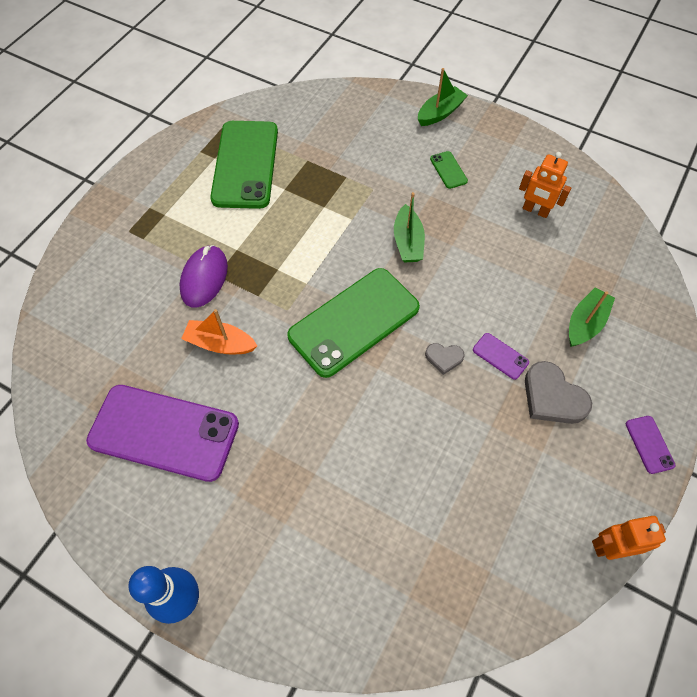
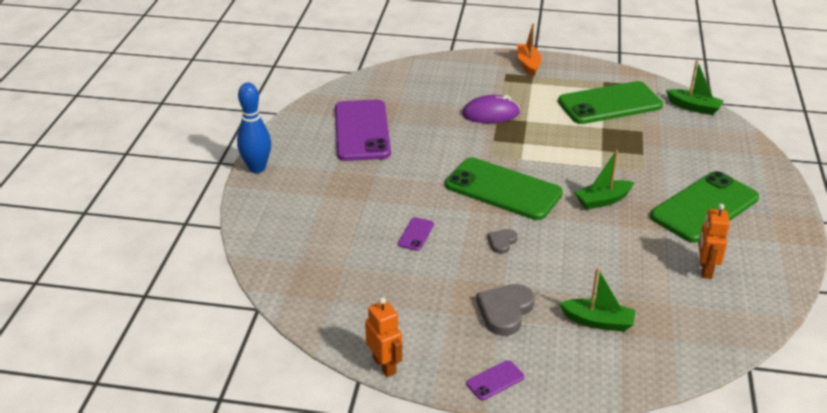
camera: 70 degrees right, 25 degrees down
(220, 344) = (442, 135): orange boat -> orange boat (528, 64)
(440, 113) = (770, 189): green boat -> green boat (694, 107)
(444, 358) = (502, 242): grey heart -> grey heart turned 45 degrees clockwise
(448, 170) = (704, 207): green phone -> green phone, size x2.48
(500, 356) = (525, 273): purple phone -> purple phone (416, 234)

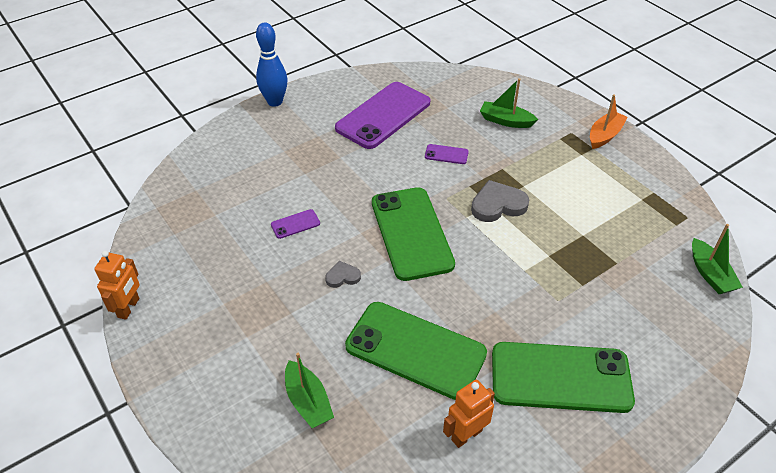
camera: 45 degrees right, 10 degrees up
(490, 114) = (502, 161): purple mouse -> none
(495, 380) = (170, 381): purple phone -> purple phone (446, 154)
(505, 311) = (259, 334): grey heart -> grey heart (498, 205)
(602, 200) = (477, 301): green boat -> green boat (505, 121)
(609, 104) = (625, 217): green phone -> green phone (415, 350)

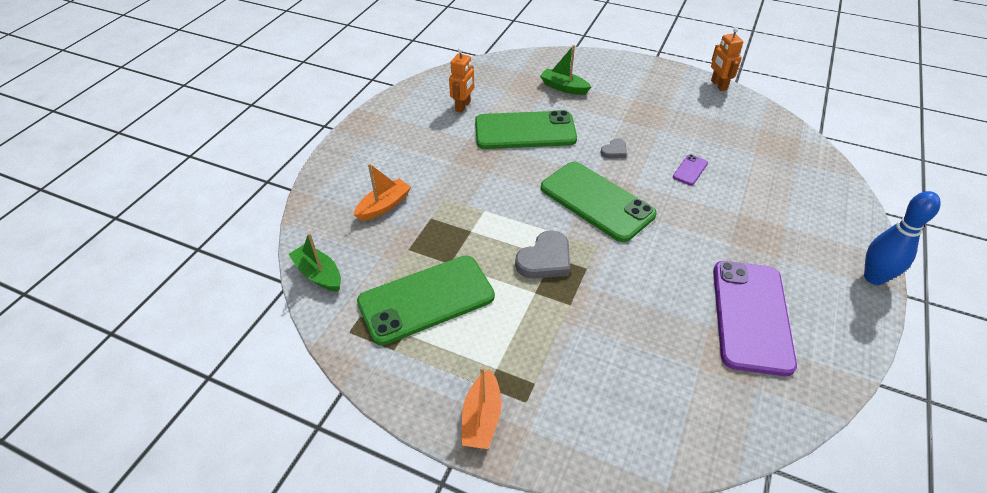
camera: 150 degrees right, 0 degrees up
(446, 154) = (638, 295): purple phone -> none
(505, 121) = (615, 380): green boat -> none
(560, 378) = (420, 152): green phone -> green phone (426, 299)
(628, 320) = (384, 206): none -> orange boat

